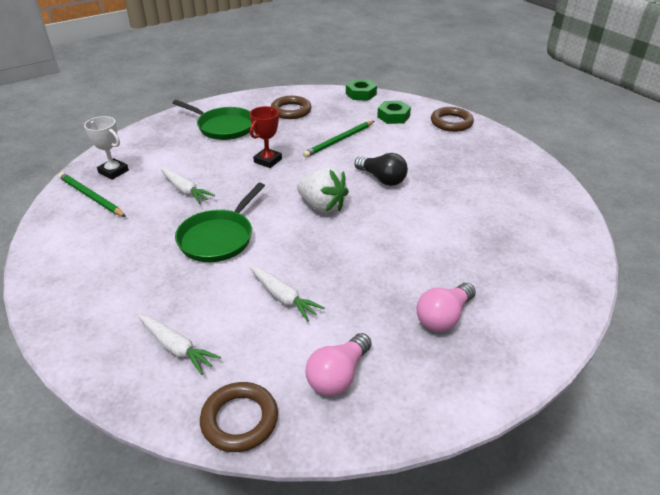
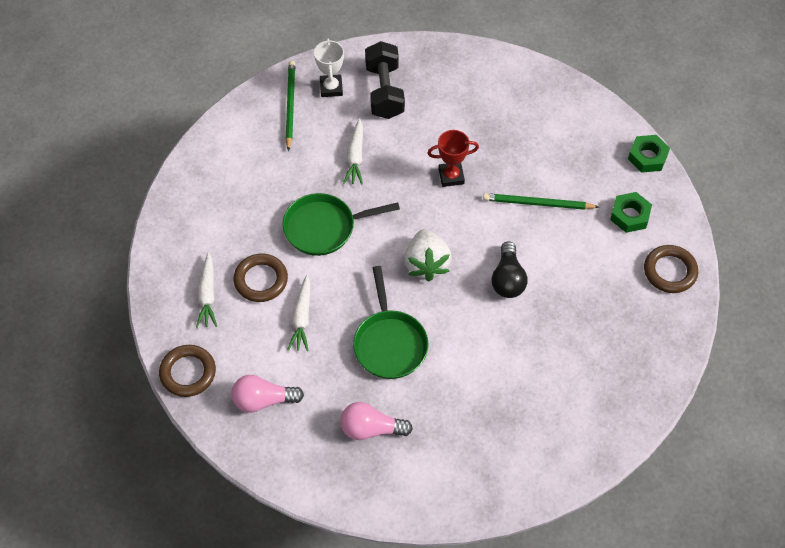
camera: 50 degrees right, 20 degrees up
(158, 152) = (384, 91): none -> black dumbbell
(223, 127) = (468, 100): green pan -> green pan (389, 343)
(291, 111) = (551, 126): brown ring -> brown ring (261, 280)

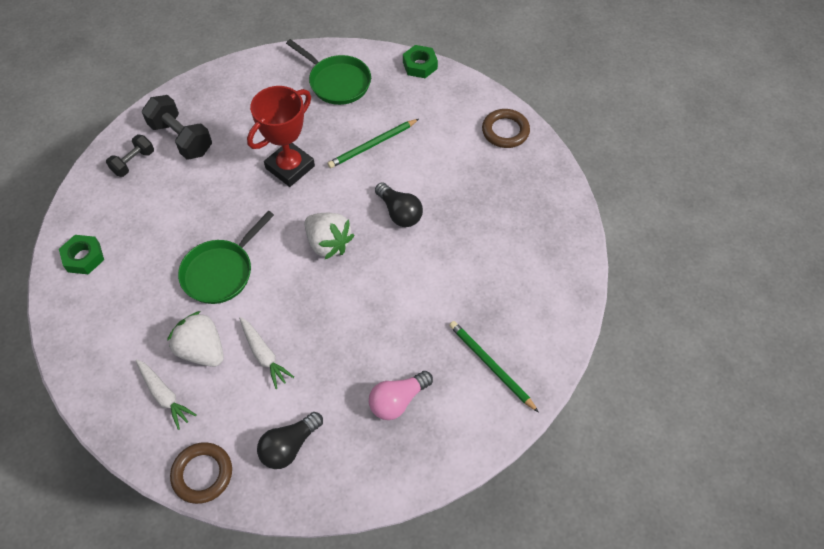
camera: 40 degrees left, 0 degrees up
(261, 280) = (202, 350): brown ring -> white strawberry
(263, 400) = (289, 446): pink light bulb -> black light bulb
(290, 105) = (109, 197): green pencil -> green pencil (490, 365)
(331, 88) = (133, 162): white trophy -> black dumbbell
(355, 156) = (200, 201): white carrot -> none
(389, 343) = (353, 323): green pan -> green pan (337, 82)
(451, 176) = (290, 167): red trophy -> red trophy, size x1.64
(630, 215) = (444, 111): green nut -> green nut (84, 257)

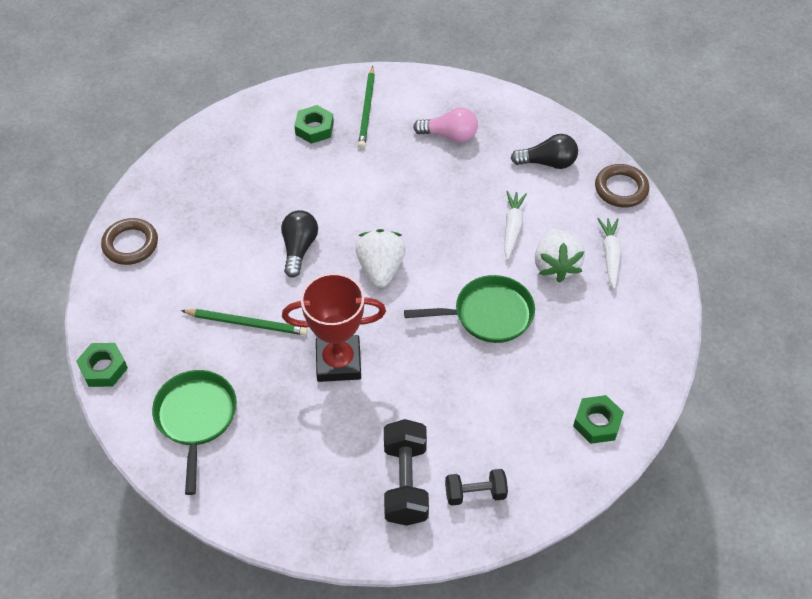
camera: 135 degrees left, 5 degrees down
(507, 311) = (314, 128): none -> green nut

